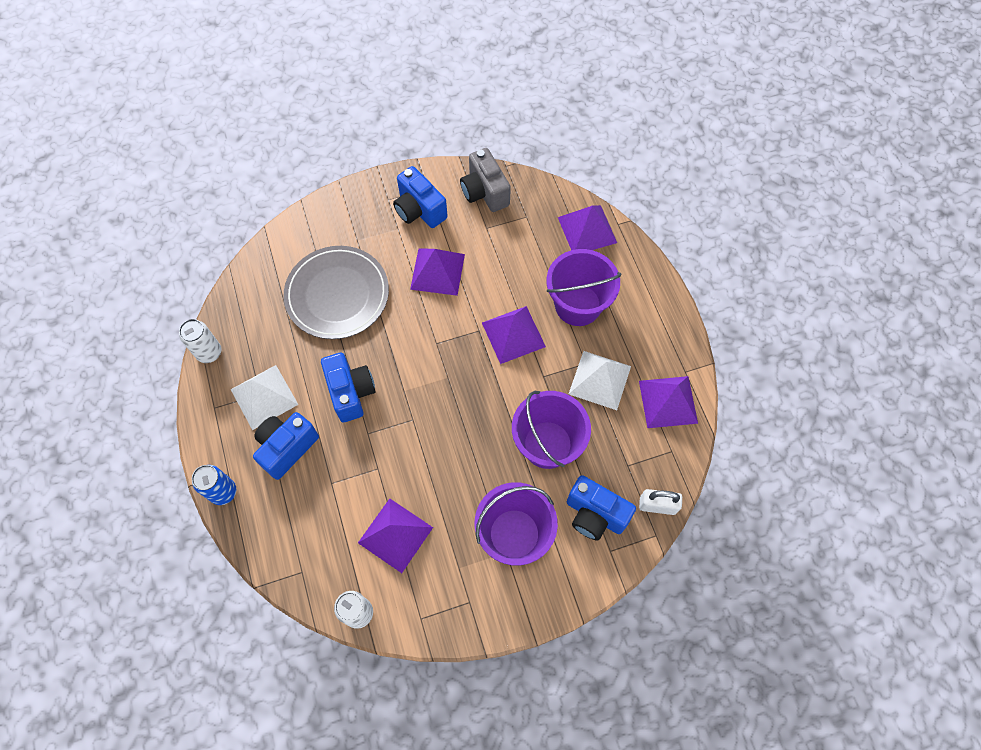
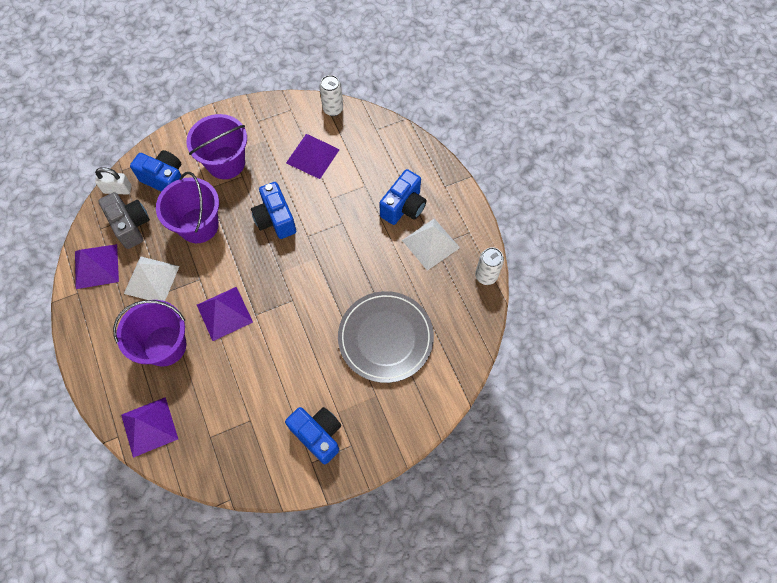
camera: 175 degrees right, 0 degrees up
(223, 492) = (444, 173): blue can -> none
(351, 392) = (360, 252): blue camera -> blue camera (275, 219)
(437, 271) = (295, 368): purple pyramid -> none
(484, 192) = (252, 463): grey camera -> grey camera (131, 225)

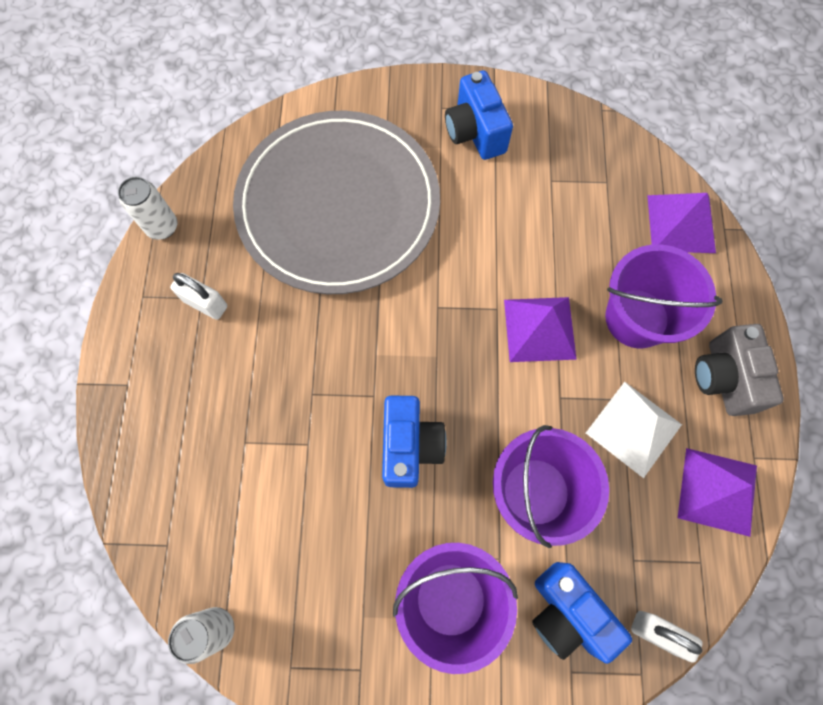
camera: 155 degrees left, 5 degrees up
(131, 225) = (647, 543): grey camera -> grey camera (723, 378)
(312, 156) = (299, 541): purple pyramid -> none
(385, 338) = (338, 205): grey plate -> grey plate, size x1.51
(403, 207) = (208, 378): blue camera -> none
(430, 244) = (205, 303): white pyramid -> white padlock

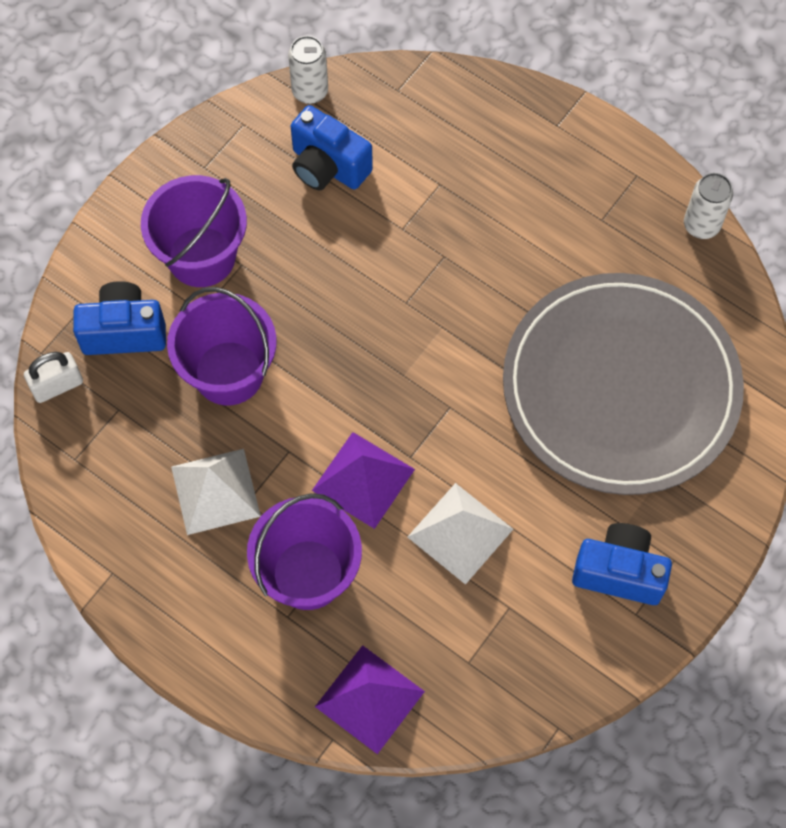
camera: 125 degrees right, 5 degrees down
(205, 303) = (593, 220): white padlock -> none
(410, 446) = (341, 303): blue camera -> blue camera (328, 167)
(526, 240) = (460, 533): none -> white pyramid
(717, 491) = (113, 518): purple pyramid -> none
(723, 378) = (196, 606): grey camera -> none

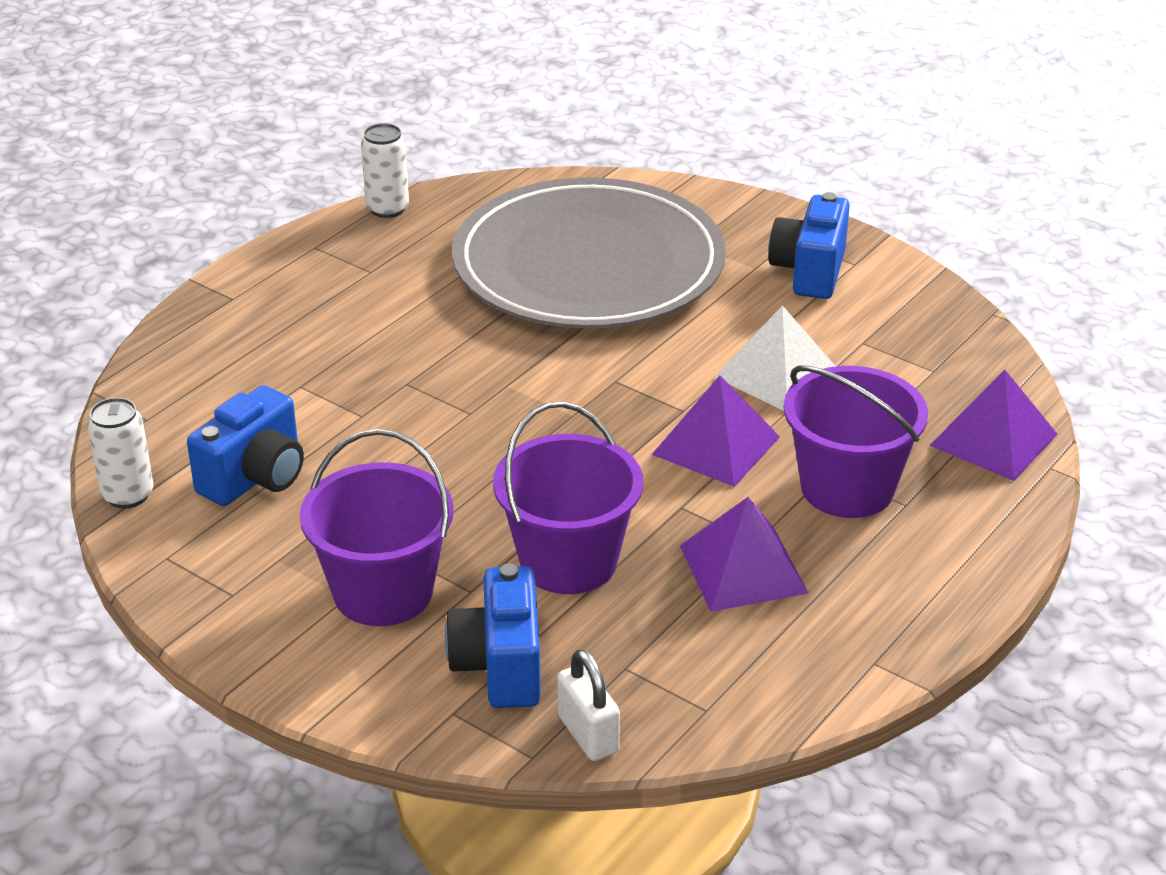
camera: 90 degrees left, 30 degrees down
(215, 491) = (743, 569): white pyramid -> purple pyramid

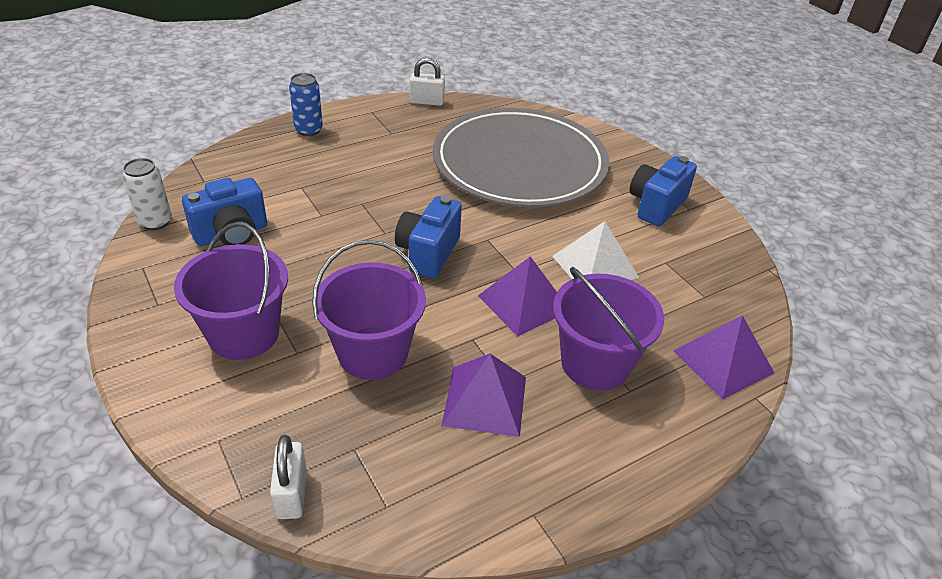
camera: 20 degrees right, 5 degrees up
(241, 301) = (308, 130): none -> blue can
(387, 209) = (427, 101): white can -> white padlock
(500, 666) = (273, 415): blue camera -> blue camera (428, 253)

